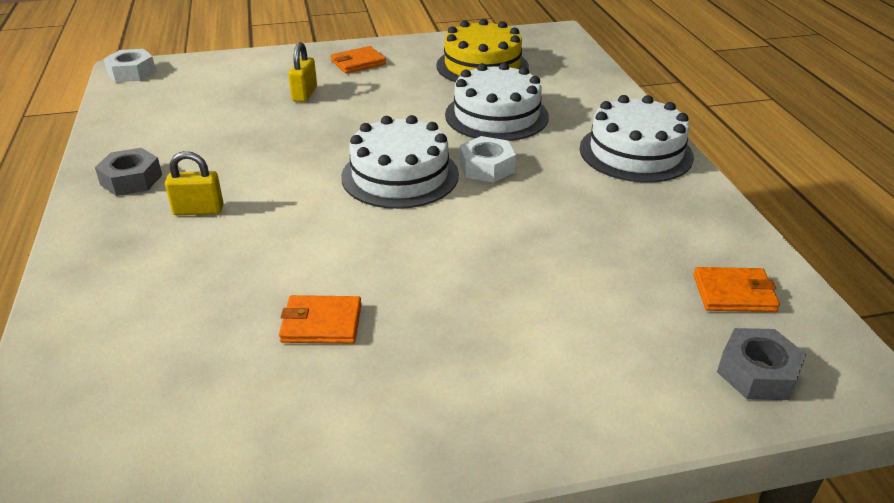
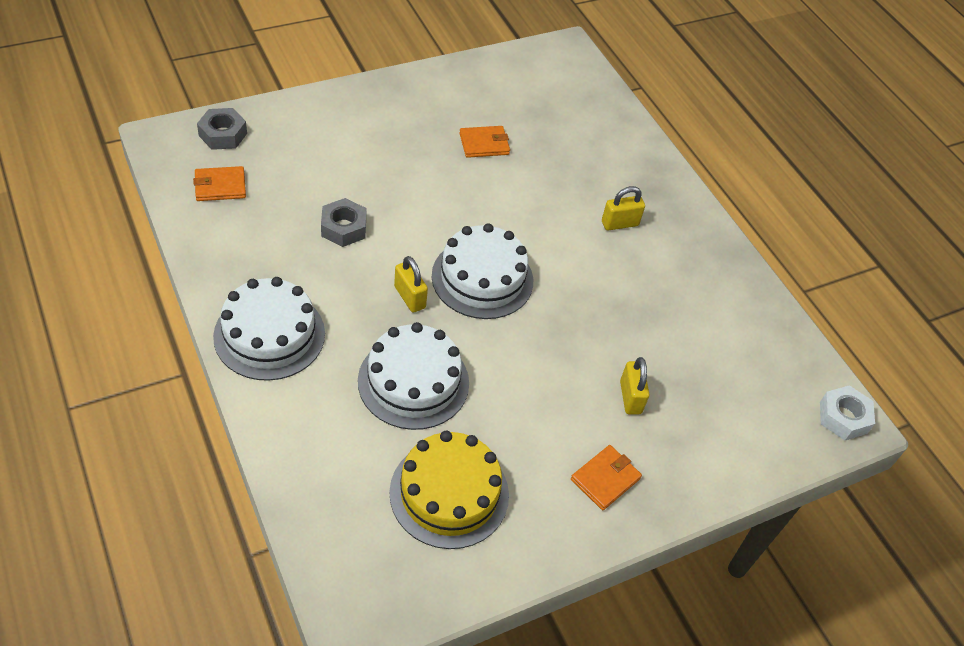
camera: 160 degrees right, 15 degrees up
(131, 180) = (695, 250): grey nut -> grey nut (343, 228)
(486, 167) = (409, 297): white nut -> yellow padlock

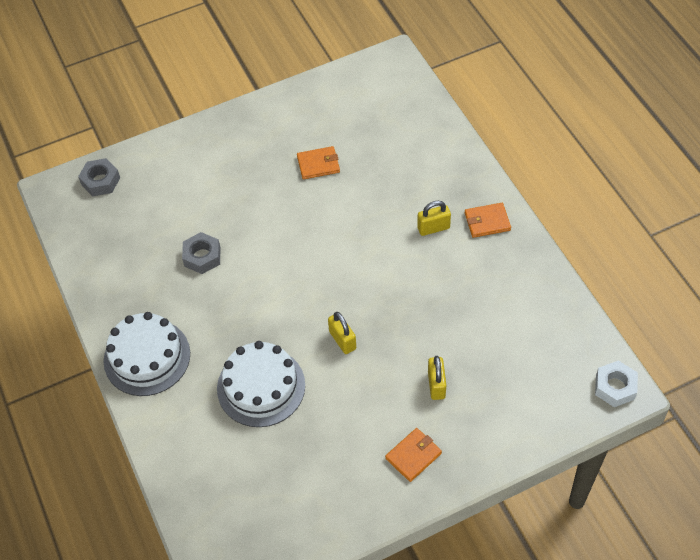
camera: 10 degrees right, 5 degrees up
(220, 186) = (101, 229): orange wallet -> orange wallet (487, 222)
(409, 297) = (257, 314): yellow padlock -> yellow padlock (342, 340)
(449, 493) = (290, 477): yellow cake -> none
(482, 278) = (316, 291): white cake -> none

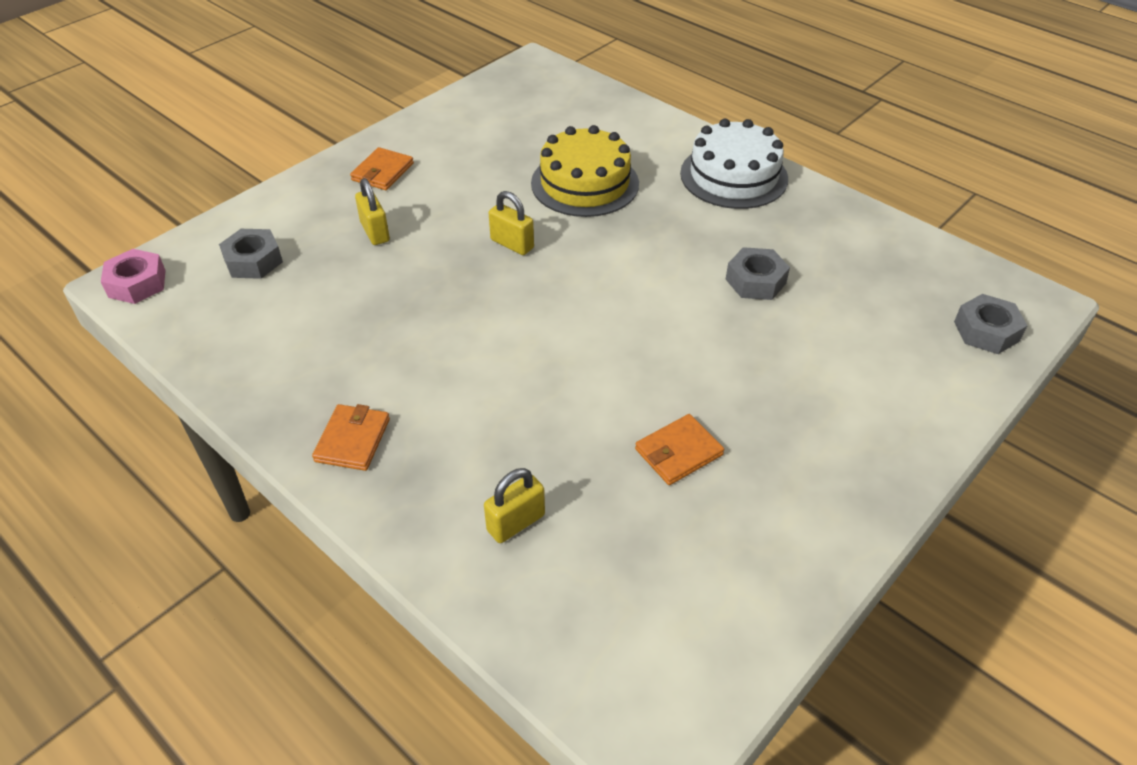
camera: 155 degrees right, 10 degrees down
(261, 387) = (585, 183): white cake -> yellow cake
(433, 228) = (439, 406): yellow padlock -> yellow padlock (516, 523)
(487, 222) = (352, 440): orange wallet -> orange wallet turned 45 degrees counterclockwise
(530, 383) = (253, 261): none -> grey nut
(615, 387) = (137, 283): white nut -> pink nut

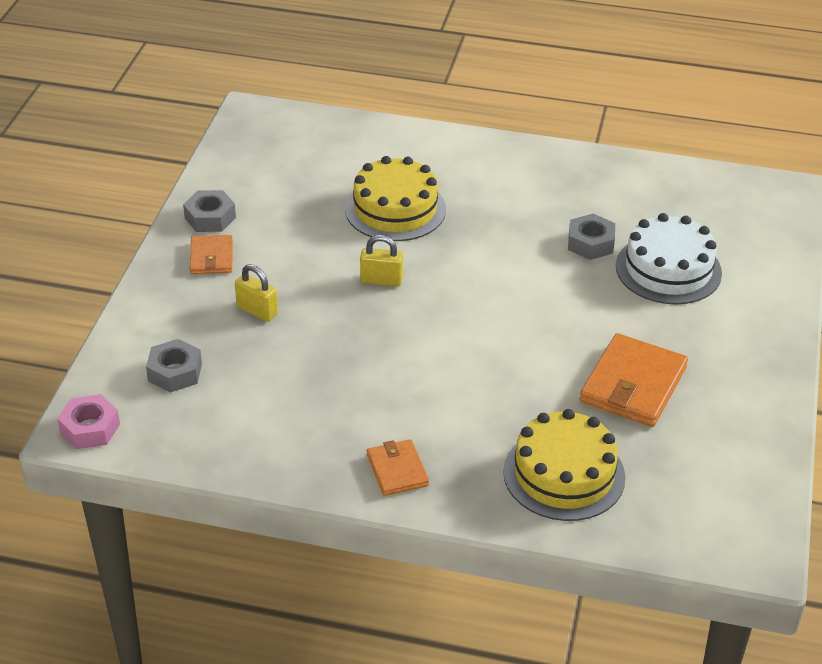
camera: 30 degrees left, 5 degrees down
(516, 523) = (564, 474): yellow padlock -> yellow cake
(678, 452) = (633, 385): orange wallet -> orange wallet, size x1.75
(734, 176) = (508, 163): white cake -> white cake (668, 269)
(986, 331) = (771, 224): grey nut -> grey nut (210, 217)

